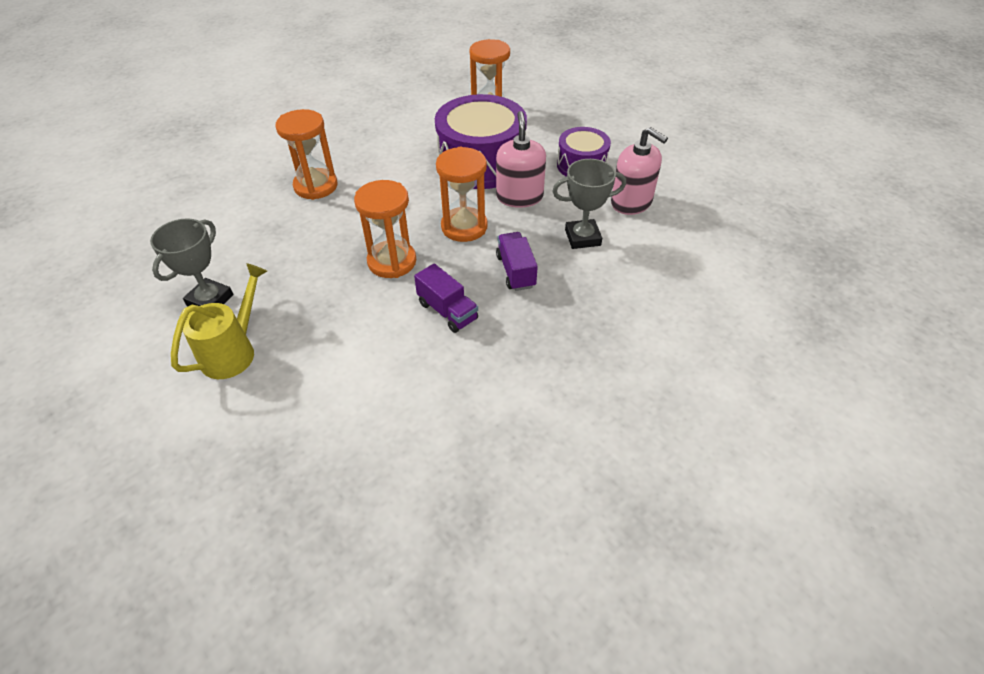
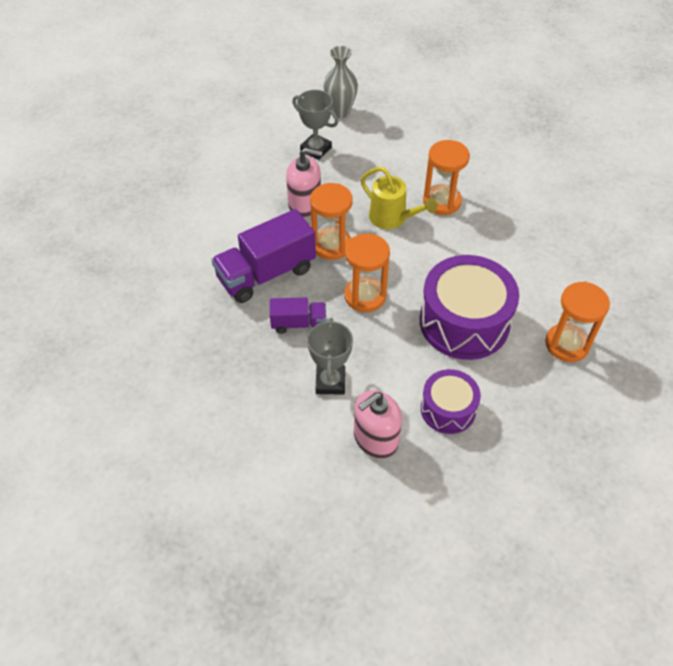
camera: 100 degrees right, 5 degrees up
(130, 287) = (340, 112): none -> grey vase
(234, 351) = (264, 163): yellow watering can -> yellow watering can (392, 219)
(447, 311) = (266, 274): purple truck -> purple truck, size x1.84
(519, 197) = (402, 344): pink soap dispenser -> pink soap dispenser (305, 204)

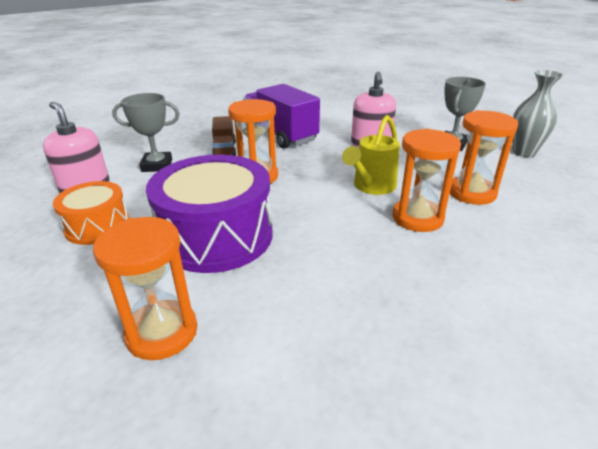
camera: 85 degrees right, 20 degrees down
(298, 323) = (224, 150): purple truck -> brown truck
(331, 245) = (321, 158): orange hourglass -> orange hourglass (472, 193)
(448, 409) = (97, 226): purple drum -> orange drum

